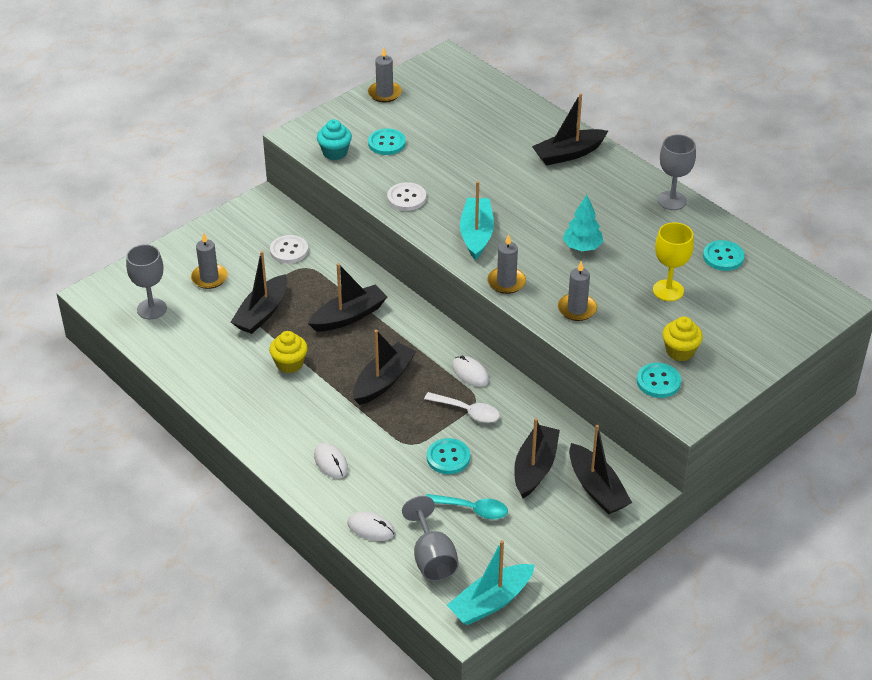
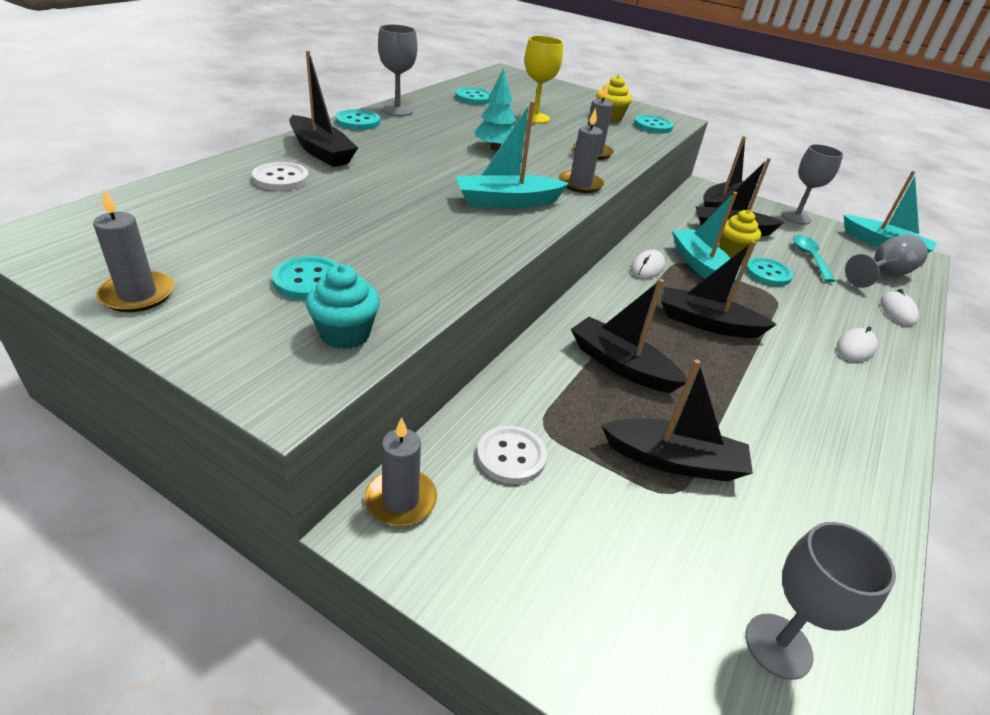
camera: 110 degrees left, 5 degrees down
(209, 278) = (637, 563): grey candle -> grey candle (401, 500)
(289, 364) = (748, 408): yellow cupcake -> yellow cupcake (732, 251)
(406, 198) = (453, 253): white button -> white button (281, 179)
(467, 411) = (700, 266): white spoon -> turquoise boat
(562, 547) = (796, 217): none -> grey goblet
(637, 175) = (358, 122): none -> turquoise button

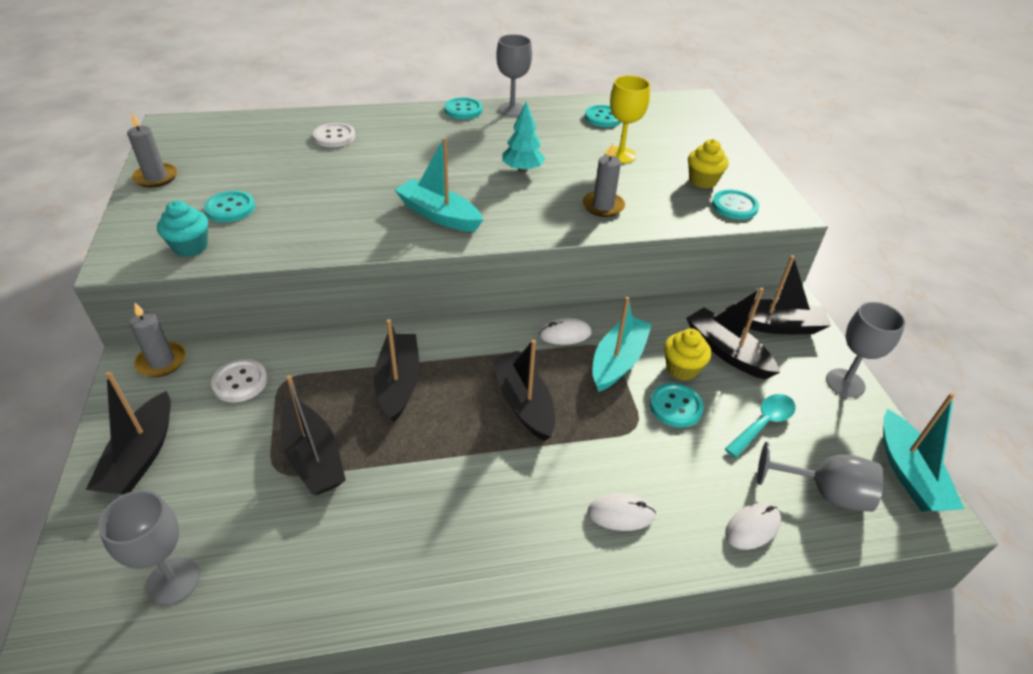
camera: 50 degrees right, 5 degrees up
(321, 152) = (393, 126): black boat -> black boat (141, 456)
(580, 184) = (527, 227): grey candle -> none

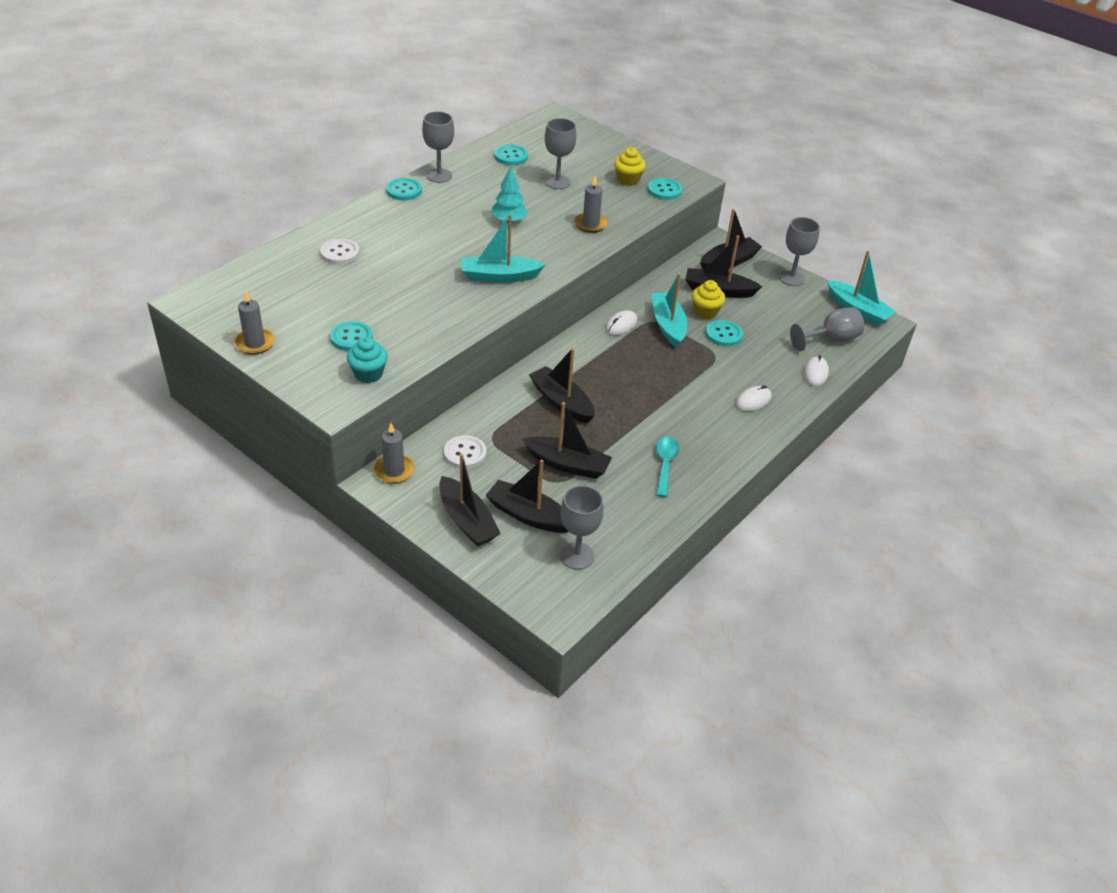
camera: 40 degrees left, 0 degrees up
(523, 403) = (644, 375): black boat -> black boat (529, 515)
(620, 155) = (557, 182): yellow goblet -> grey goblet
(763, 424) = (773, 320): turquoise spoon -> turquoise spoon (665, 464)

